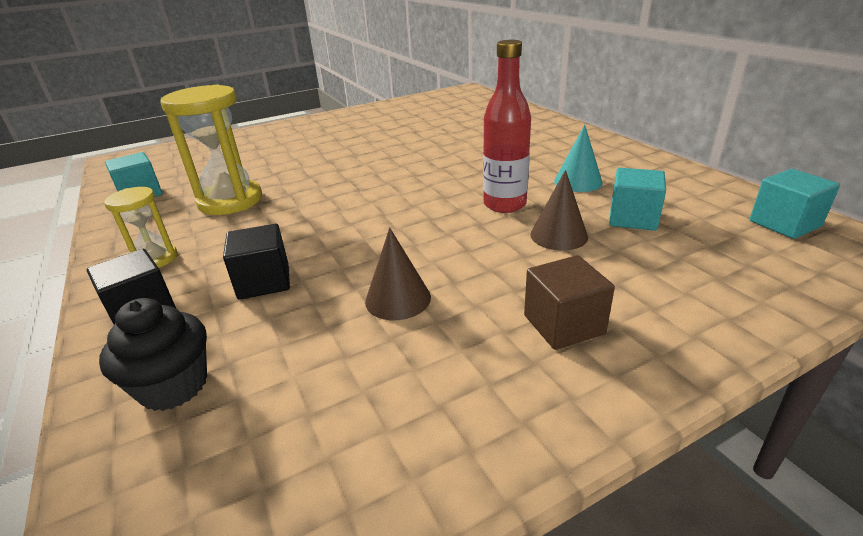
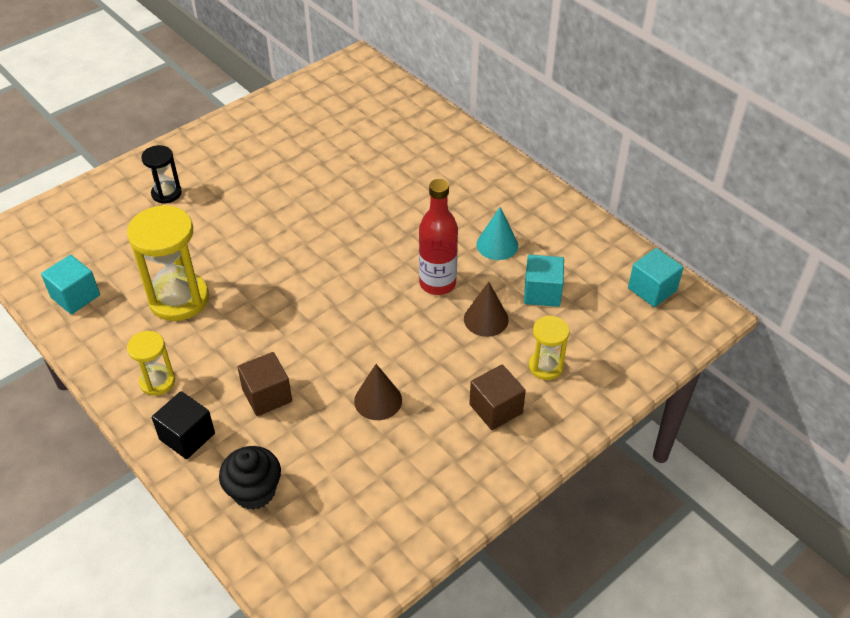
camera: 15 degrees left, 15 degrees up
(264, 281) = (267, 395): black cube -> brown cube
(272, 143) = (166, 193): none -> black hourglass
(641, 285) = (545, 366): none -> yellow hourglass

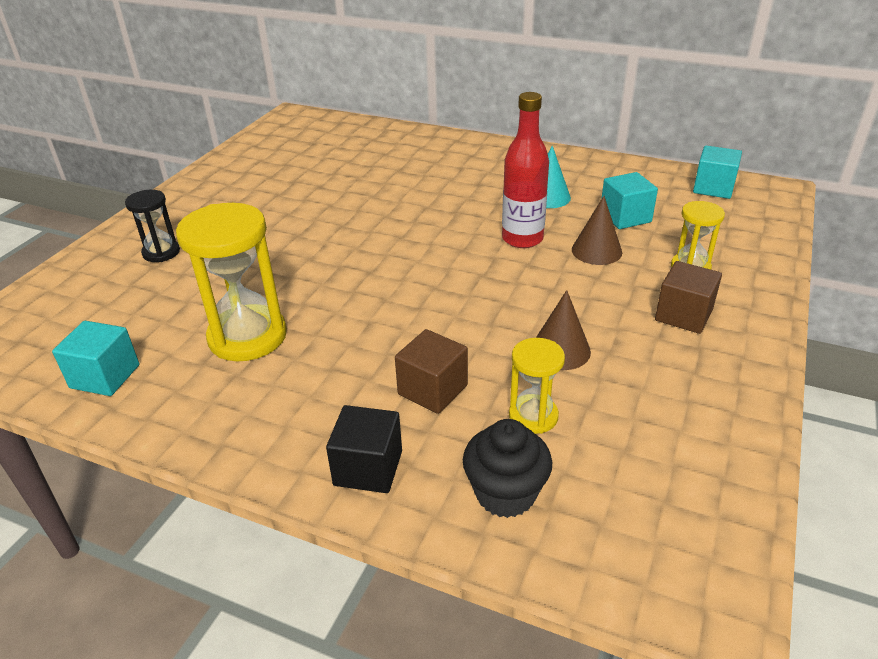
camera: 25 degrees left, 10 degrees down
(157, 381) = (282, 425): yellow hourglass -> yellow hourglass (533, 416)

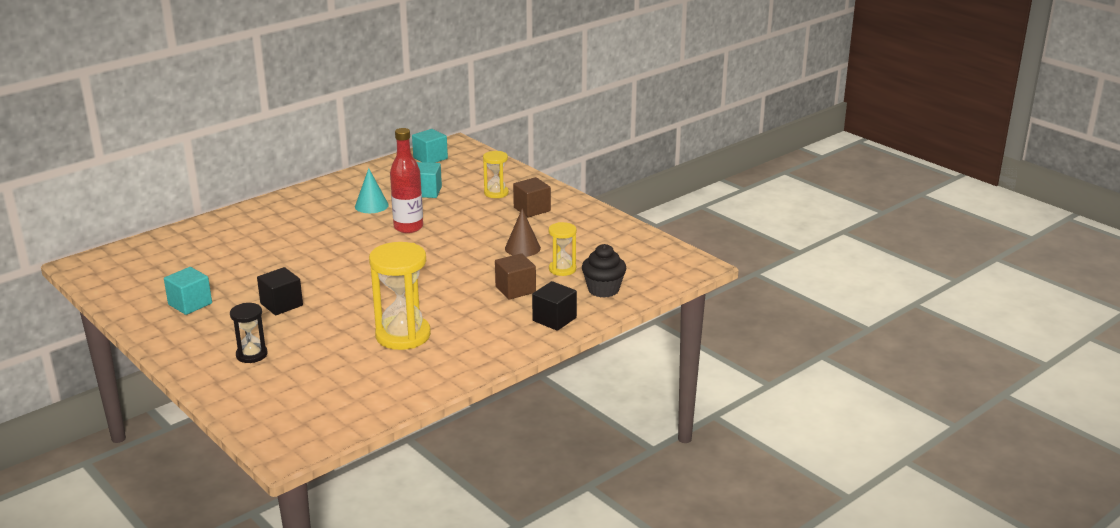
camera: 65 degrees left, 10 degrees down
(105, 376) = (388, 390): turquoise cube -> turquoise cube (190, 304)
(277, 229) = (281, 304): none -> black cube
(596, 251) = (449, 211): brown cone -> none

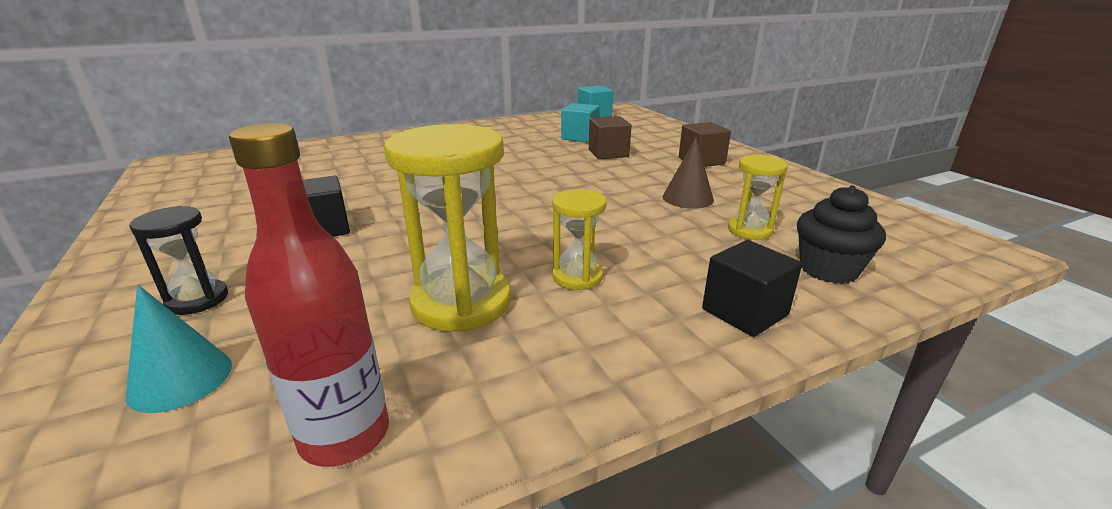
camera: 15 degrees right, 0 degrees up
(190, 304) = (215, 214): turquoise cube -> none
(371, 205) = (515, 143): turquoise cone -> turquoise cone (180, 379)
(408, 227) = (545, 164): red bottle -> red bottle (345, 435)
(496, 193) = (658, 144): yellow hourglass -> yellow hourglass (577, 277)
(515, 289) = (673, 250): brown cube -> brown cube (608, 153)

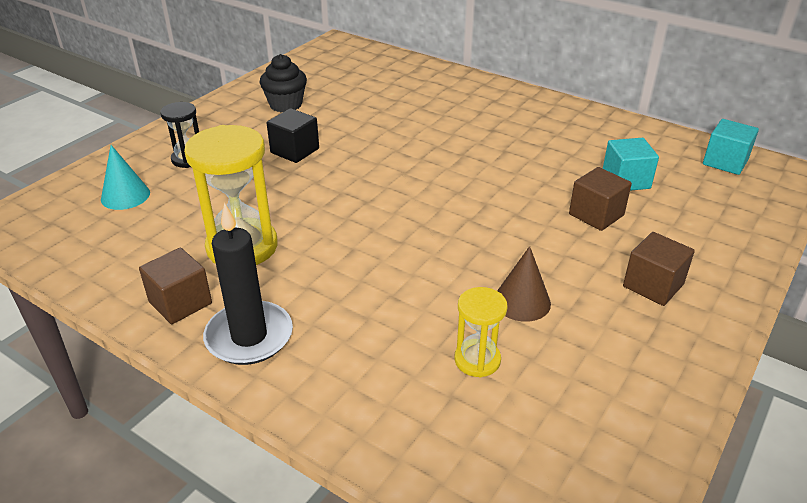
camera: 60 degrees right, 10 degrees up
(345, 435) = (109, 263): red bottle -> none
(526, 377) = (180, 302): none -> brown cube
(577, 277) = (309, 283): yellow hourglass -> none
(641, 336) = (249, 336): none -> black candle
(744, 312) = (314, 382): black cube -> none
(828, 269) = (430, 427): black cupcake -> black cupcake (285, 105)

